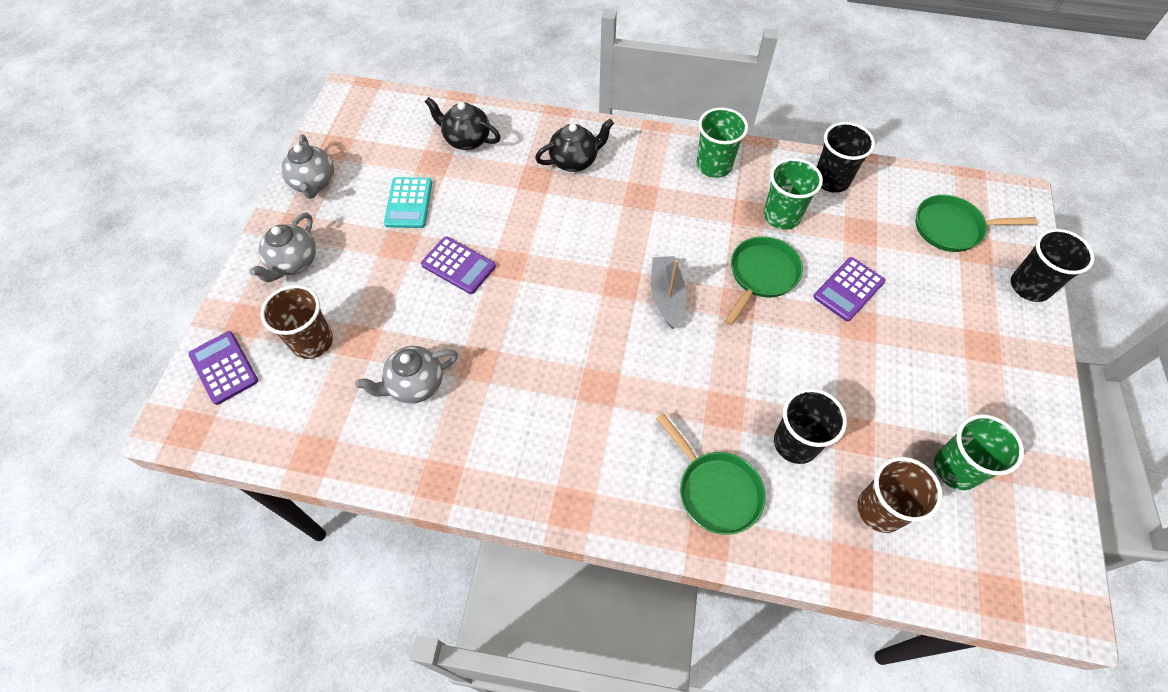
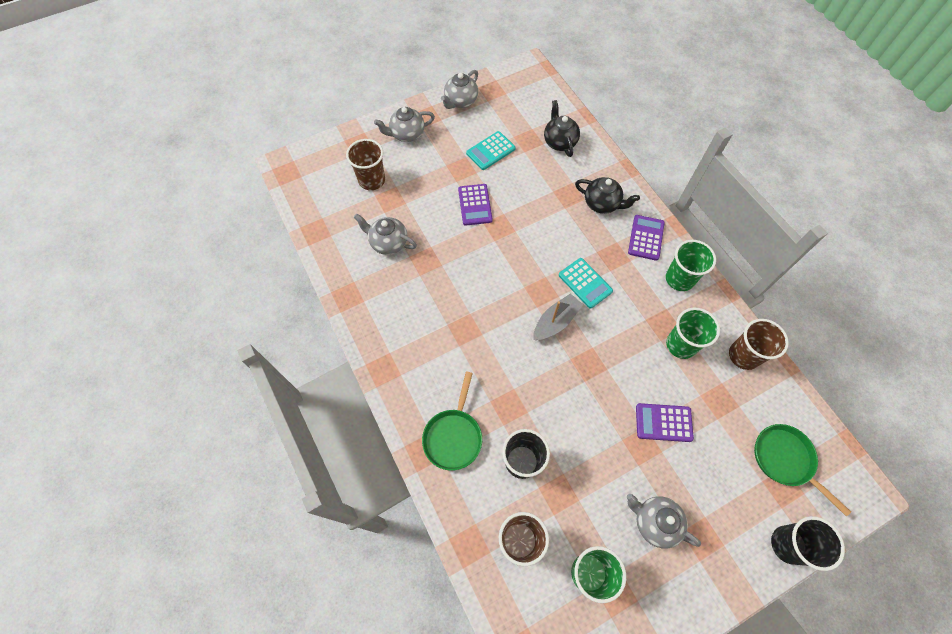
camera: 50 degrees right, 5 degrees up
(224, 368) = (326, 158): purple calculator -> purple calculator (646, 238)
(648, 240) = (585, 283): none -> turquoise calculator
(761, 275) = (622, 363): green pan -> none
(831, 180) = (743, 355): black cup -> brown cup
(941, 372) = (654, 522): none -> grey teapot

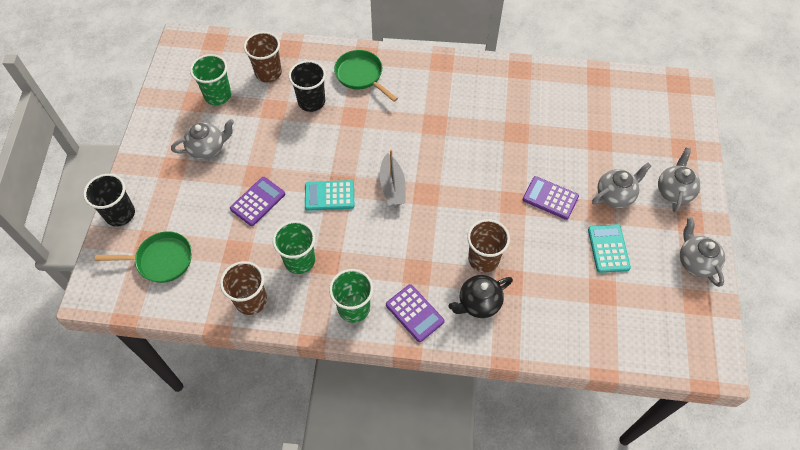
camera: 125 degrees right, 5 degrees down
(372, 180) = (631, 137): brown cup -> brown cup (483, 259)
(388, 243) = (552, 117): grey teapot -> grey teapot (615, 195)
(559, 142) = (582, 319): black teapot -> none
(585, 283) = (409, 230): turquoise calculator -> turquoise calculator (329, 196)

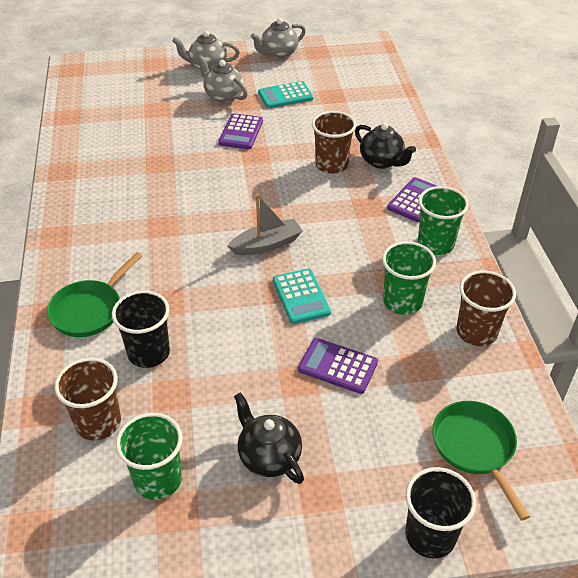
camera: 105 degrees left, 15 degrees down
(208, 148) = (268, 456): grey teapot -> black teapot

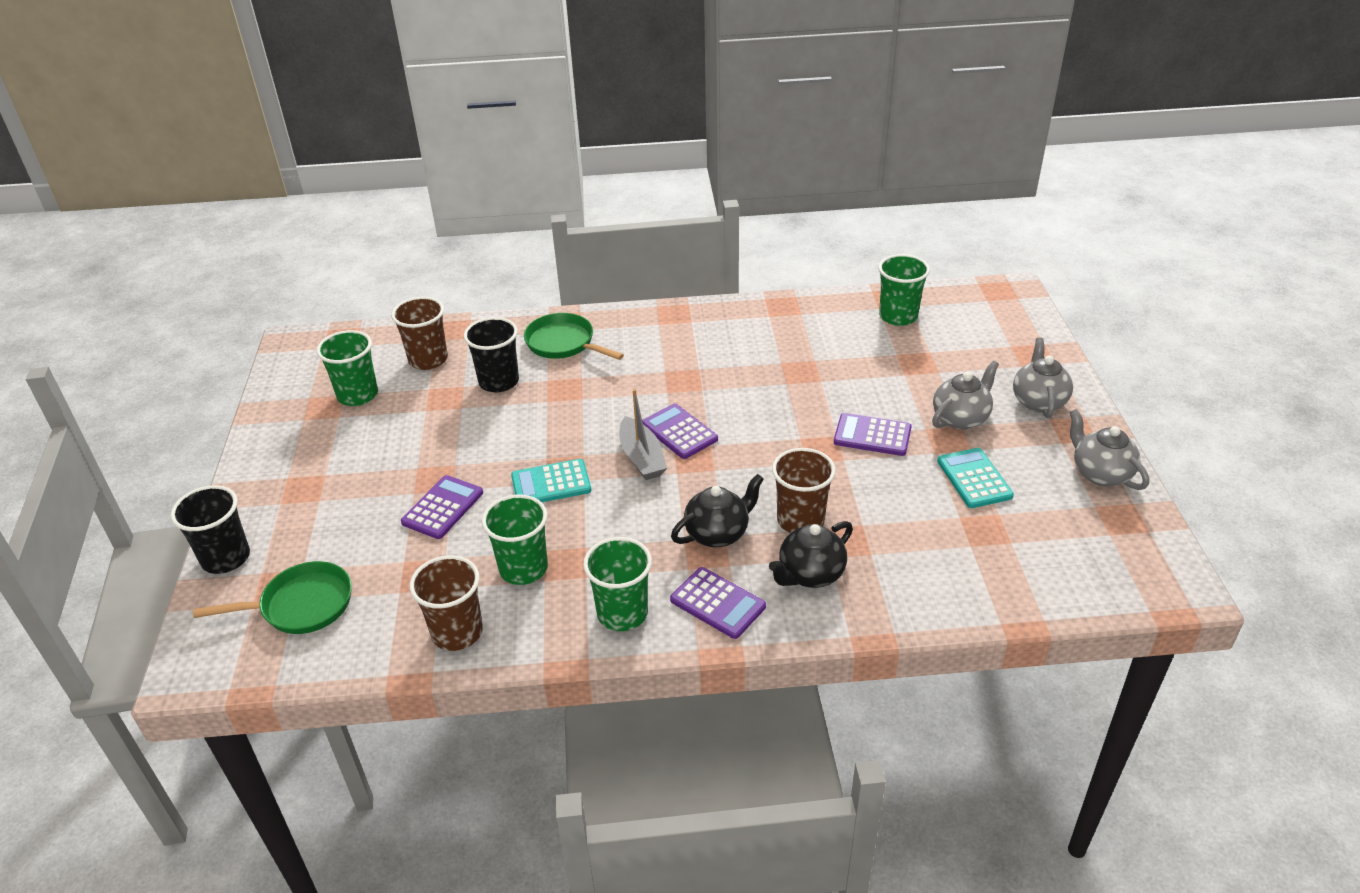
camera: 95 degrees right, 5 degrees down
(94, 114) = (898, 316): none -> green cup
(234, 225) = (679, 432): none -> purple calculator
(268, 456) = (353, 457): black teapot -> black teapot (718, 533)

